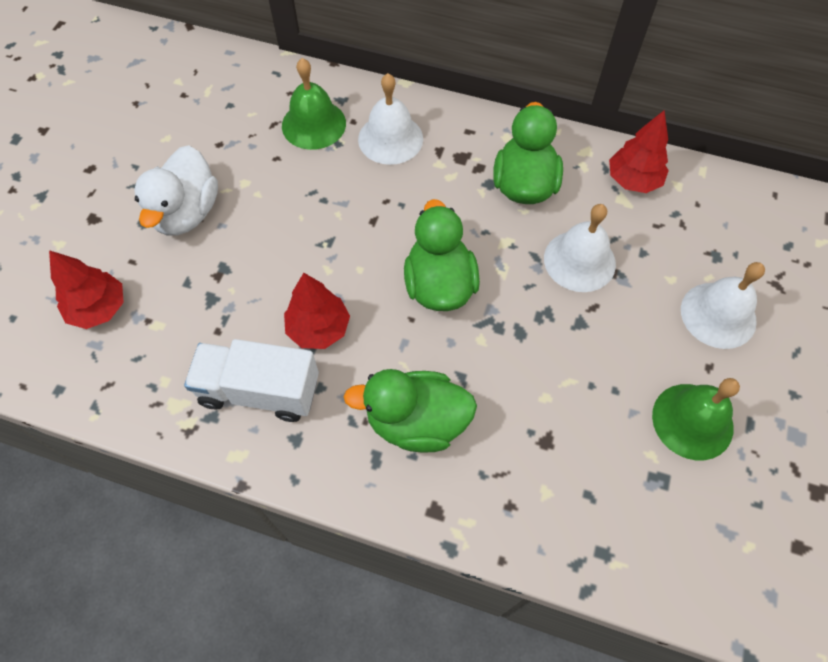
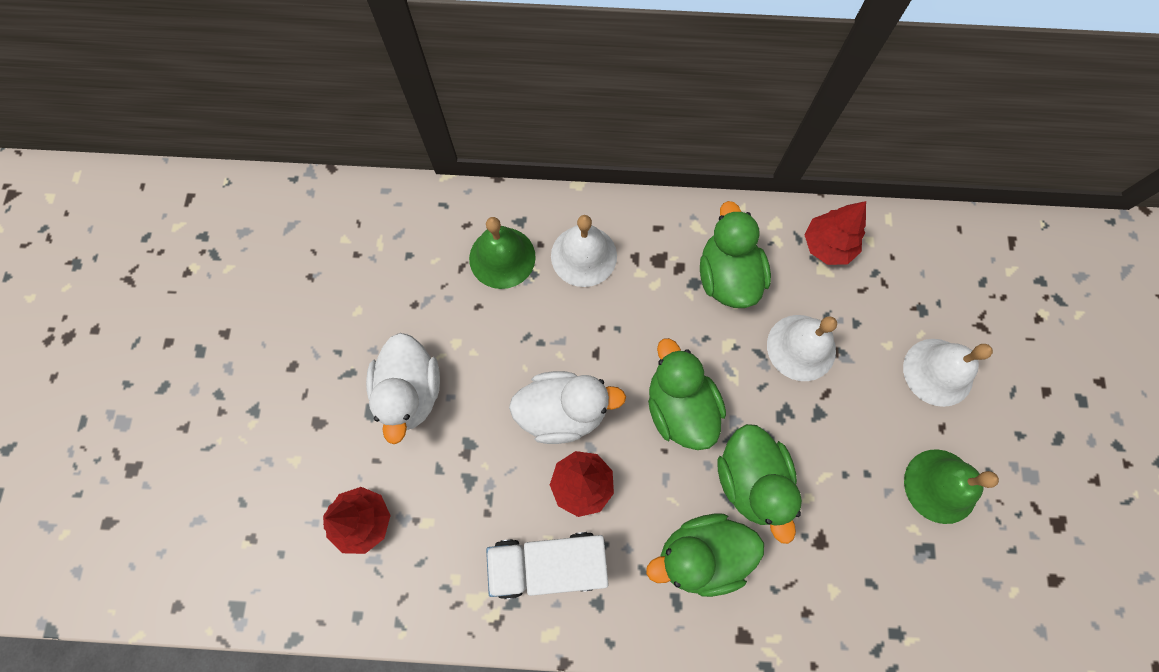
camera: 15 degrees left, 10 degrees up
(323, 262) = (563, 412): none -> white duck
(490, 366) = (751, 480): none -> green duck

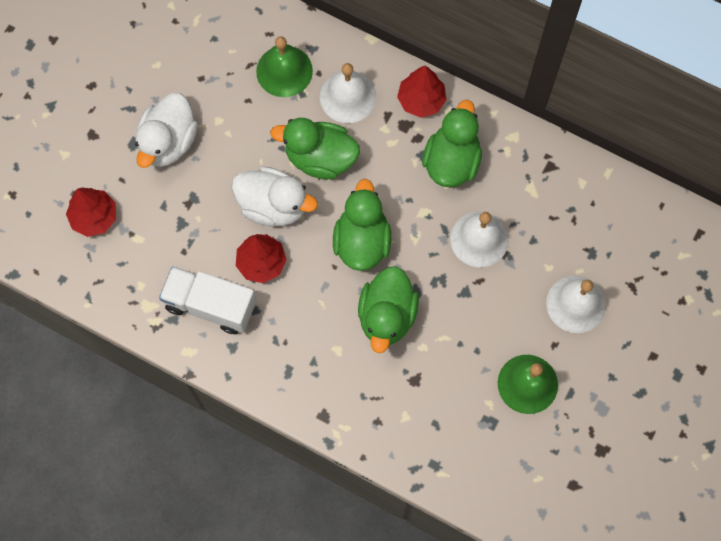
camera: 25 degrees right, 0 degrees up
(701, 555) = (322, 349): green duck -> green duck (320, 158)
(827, 245) = (545, 172): red tree -> red tree (421, 100)

